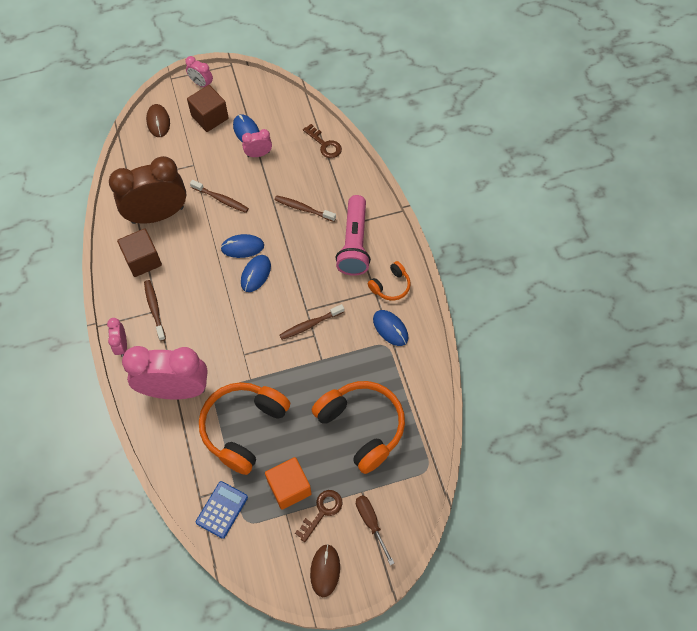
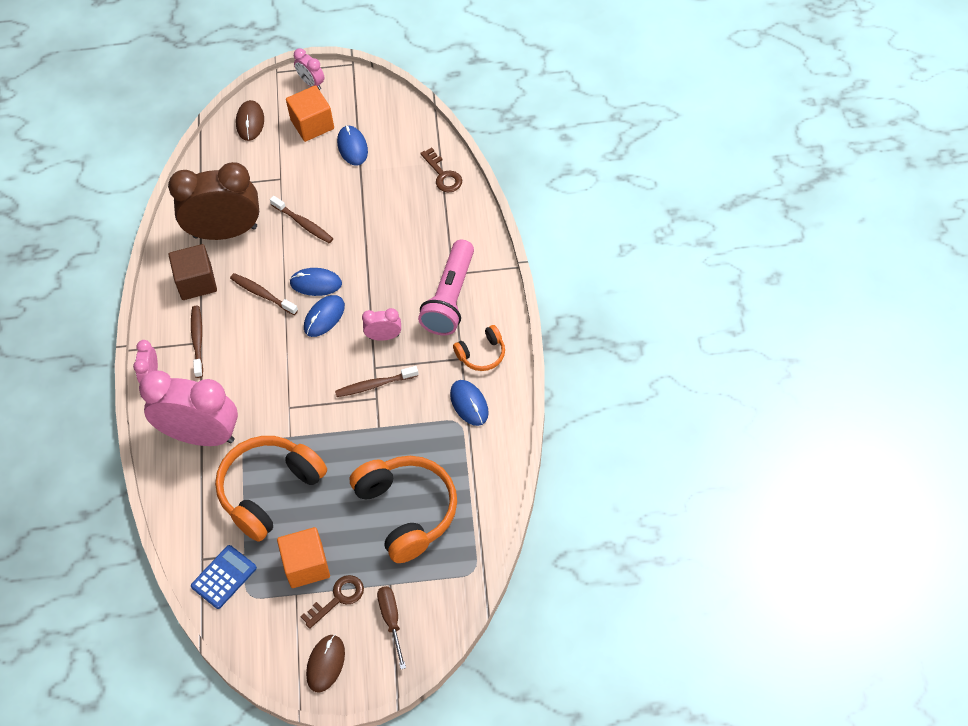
camera: 15 degrees right, 5 degrees down
(210, 117) = (312, 124): brown cube -> orange cube
(258, 154) = (360, 176): pink clock -> pink clock (384, 336)
(303, 209) = (399, 248): brown toothbrush -> brown toothbrush (262, 294)

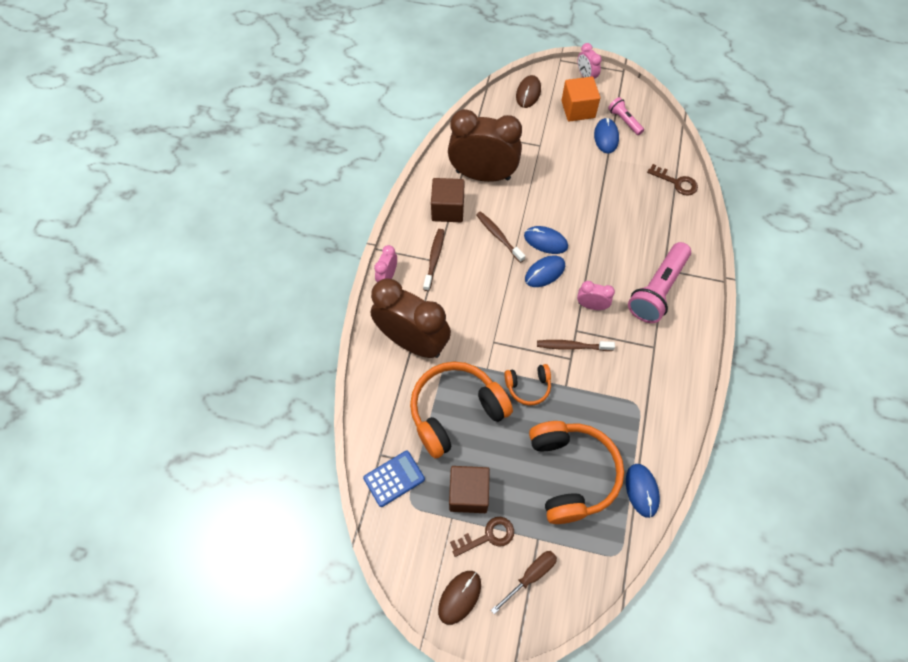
camera: 15 degrees right, 5 degrees up
(201, 435) = (413, 342): pink clock -> brown clock
(303, 224) = (549, 188): brown toothbrush -> none
(306, 565) = (468, 494): orange cube -> brown cube
(368, 122) = (624, 121): none -> pink flashlight
(391, 620) = (530, 576): brown screwdriver -> brown screwdriver turned 45 degrees clockwise
(443, 175) = (676, 182): brown key -> brown key turned 45 degrees counterclockwise
(469, 403) = (651, 391): blue mouse -> blue mouse (642, 490)
(482, 354) = (673, 349): orange headphones -> orange headphones (528, 386)

